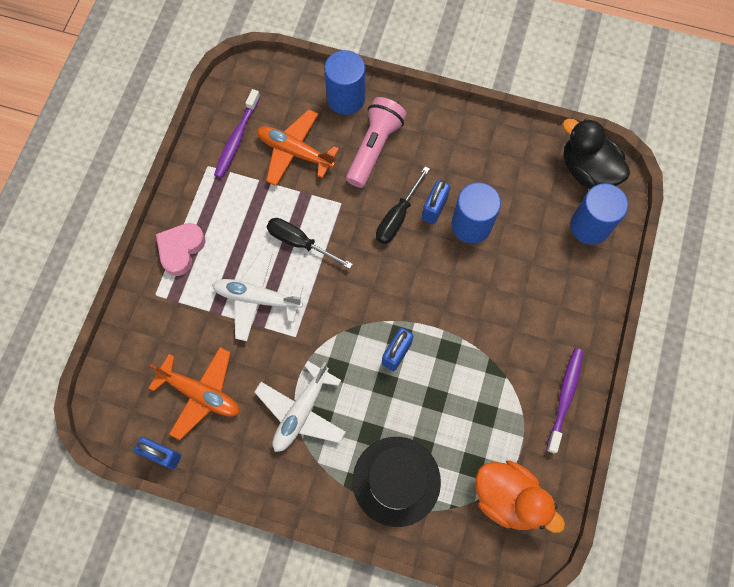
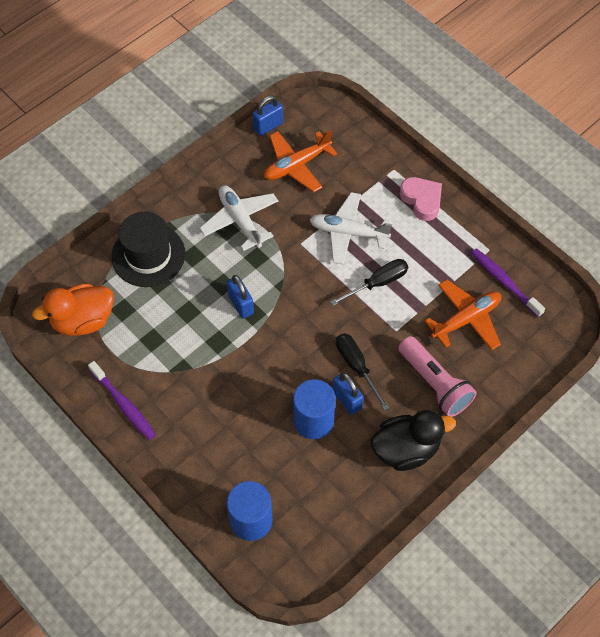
camera: 120 degrees right, 10 degrees down
(257, 298) = (348, 232): white plane -> white plane turned 120 degrees counterclockwise
(346, 98) = (500, 386): blue cylinder -> none
(587, 170) = (306, 555): black duck -> black duck (406, 449)

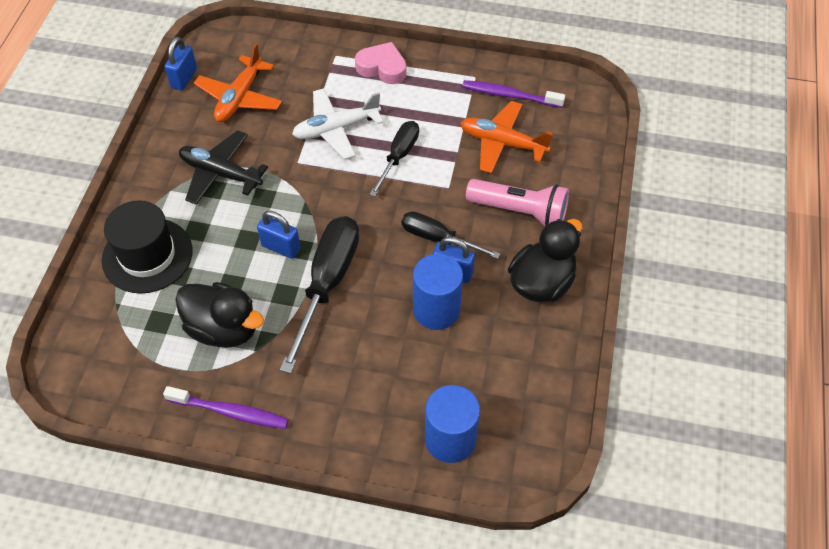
camera: 35 degrees left, 5 degrees down
(83, 320) = (121, 357): orange duck -> none
(160, 342) = (224, 328): none -> black duck
(240, 220) = (220, 173): white plane -> black plane
(252, 352) = (327, 284): none -> black screwdriver
(466, 319) = (502, 143): orange plane -> orange plane turned 90 degrees counterclockwise

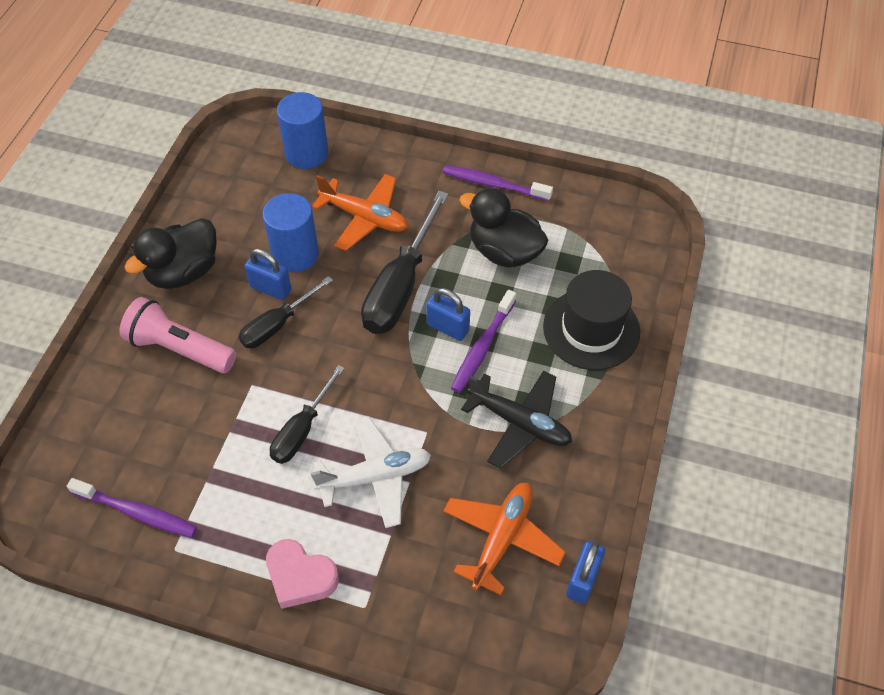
camera: 175 degrees left, 0 degrees up
(249, 232) = (482, 347): none -> purple toothbrush
(438, 238) = (277, 325): black screwdriver -> black screwdriver turned 105 degrees clockwise
(502, 143) = (170, 438): orange plane -> orange plane (364, 218)

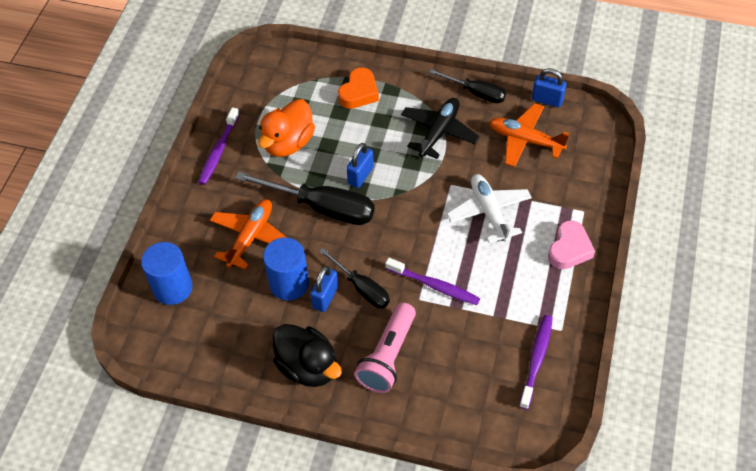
camera: 90 degrees left, 0 degrees up
(302, 430) = (456, 260): black screwdriver -> black screwdriver (475, 93)
(482, 347) = (377, 154): purple toothbrush -> purple toothbrush (434, 285)
(504, 252) = (288, 143): black duck -> orange duck
(591, 329) = (359, 92): black hat -> orange heart

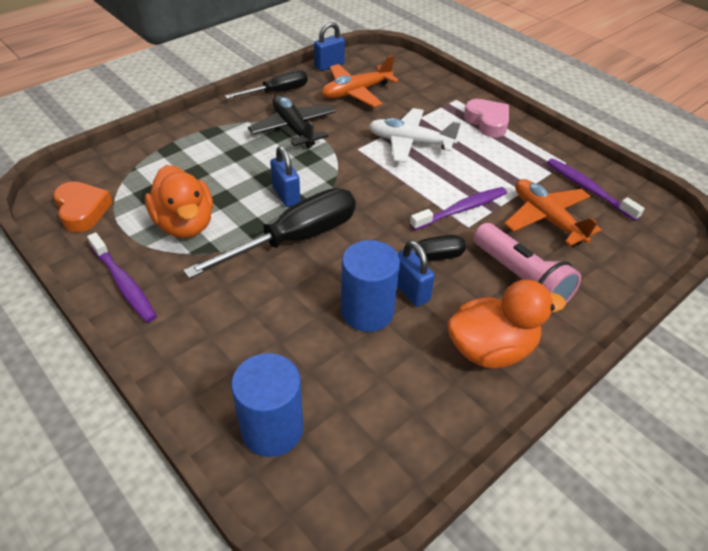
camera: 60 degrees left, 10 degrees down
(251, 237) = (273, 314): orange plane -> orange plane (547, 219)
(308, 367) = (491, 349): black duck -> orange duck
(359, 92) = (188, 150): orange heart -> orange heart (82, 210)

